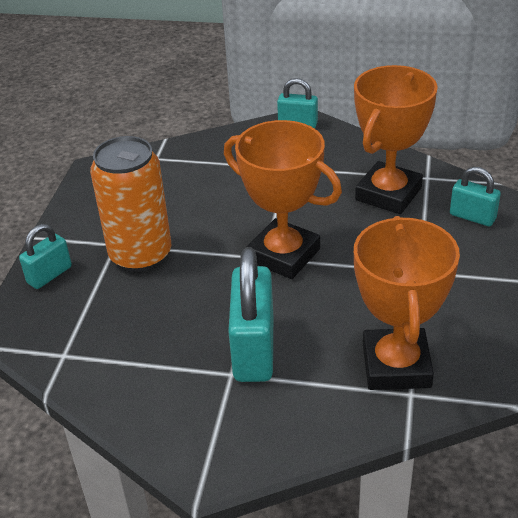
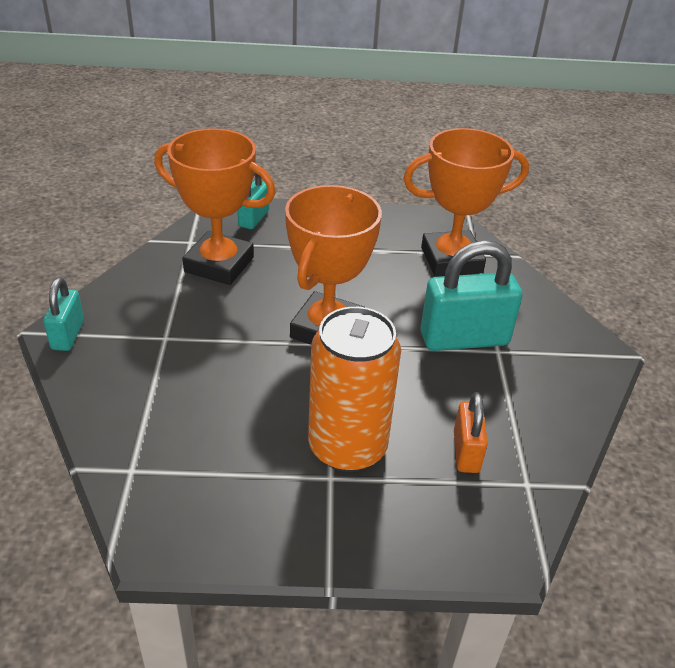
camera: 105 degrees left, 0 degrees up
(49, 275) = (404, 535): turquoise padlock -> none
(110, 322) = (466, 452): none -> orange padlock

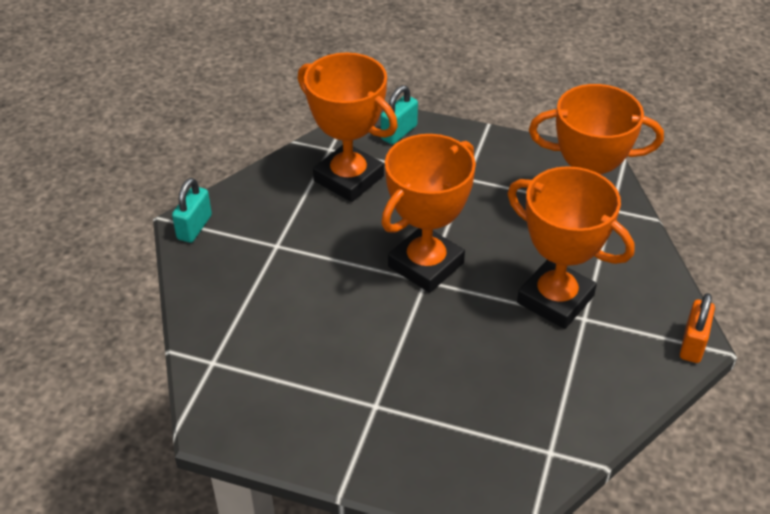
camera: 20 degrees right, 5 degrees up
(347, 447) = (400, 381): orange can -> none
(464, 339) = (555, 299): turquoise padlock -> orange trophy
(466, 452) = (506, 410): orange padlock -> orange padlock (692, 344)

